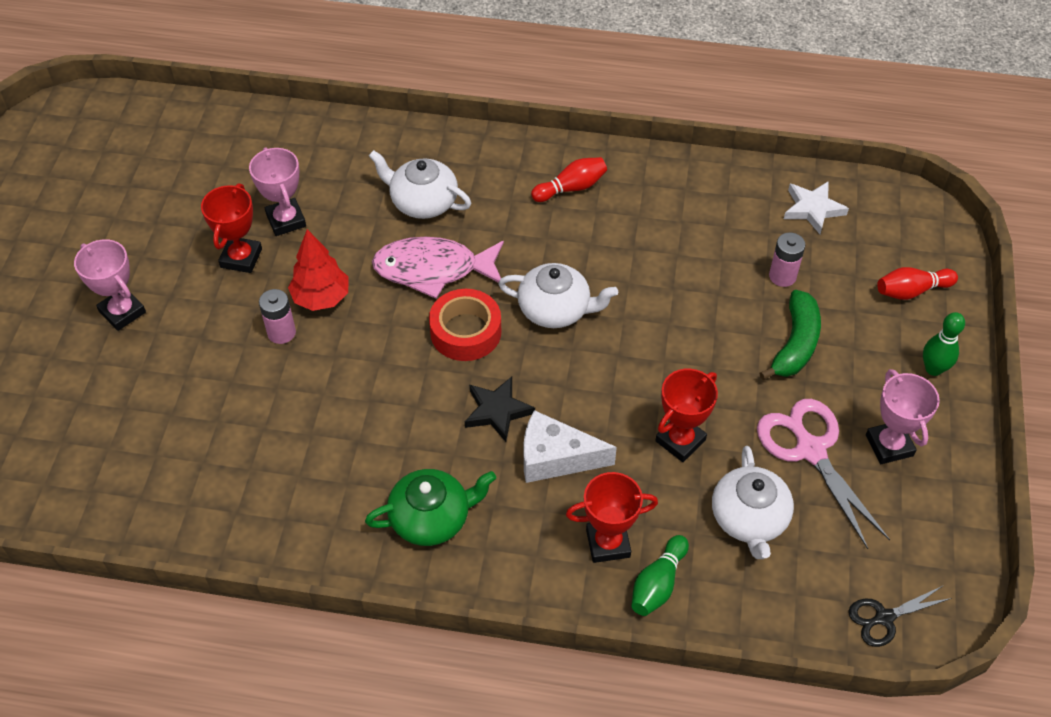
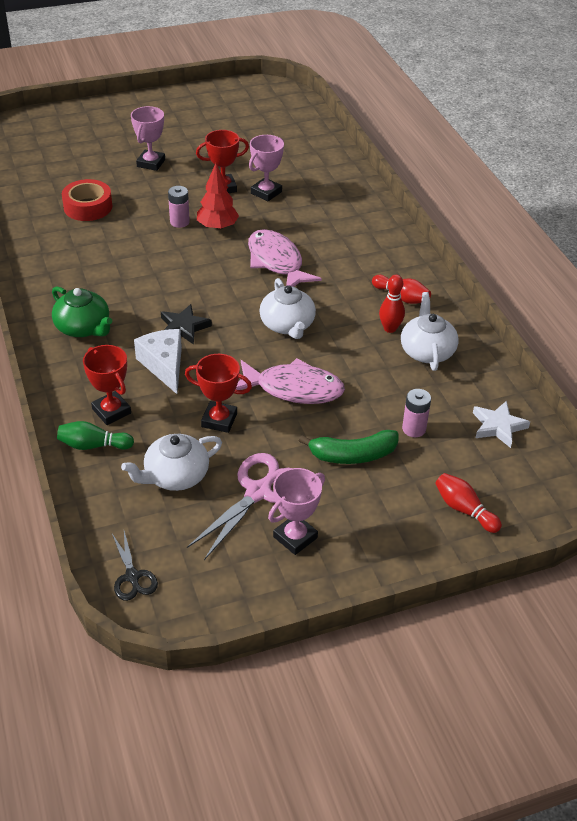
camera: 60 degrees right, 10 degrees down
(422, 202) = (329, 238): white teapot -> white teapot (427, 351)
(465, 332) = (237, 292): red tape -> red tape (88, 207)
(617, 222) = (390, 328): none -> red bowling pin
(666, 350) = (293, 389): none -> pink fish
(884, 618) = (132, 577): black scissors -> black scissors turned 150 degrees counterclockwise
(933, 369) = (392, 545): green bowling pin -> none

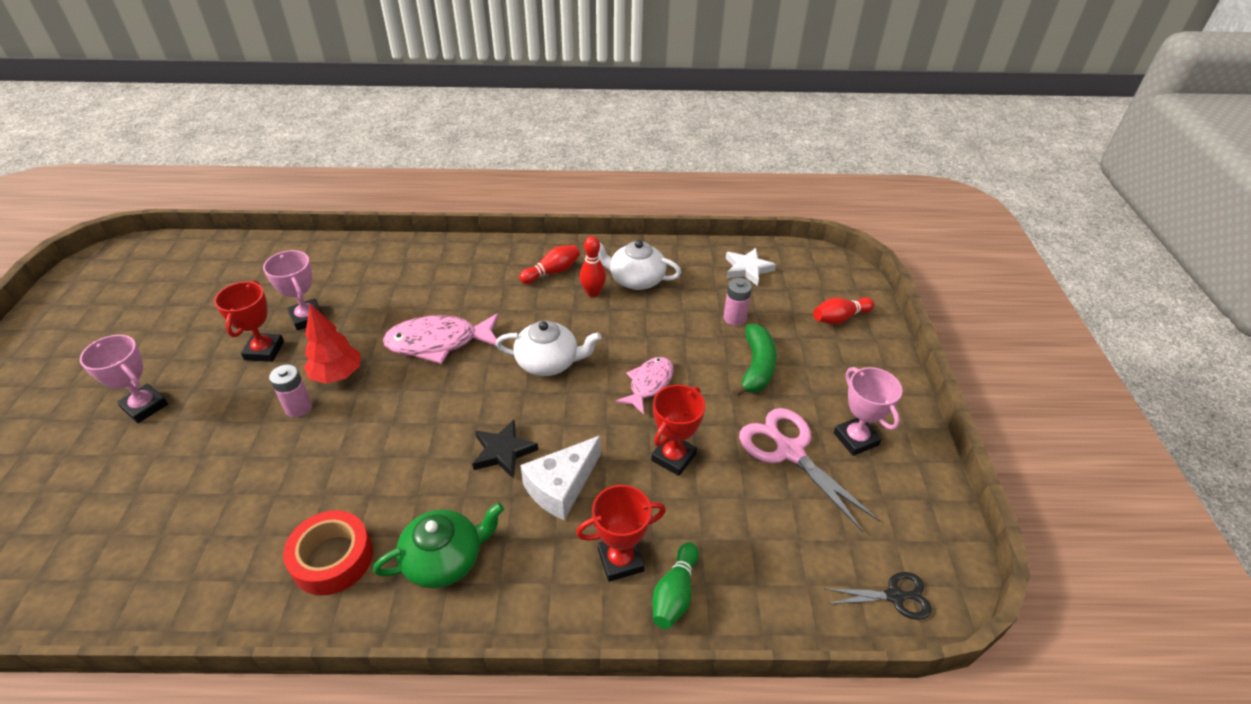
camera: 70 degrees left, 0 degrees up
(88, 207) = (179, 499): red tape -> red tape (332, 558)
(164, 365) = (561, 487): white cheese -> white cheese turned 45 degrees counterclockwise
(175, 476) = (749, 519): white teapot -> none
(293, 389) = (649, 384): pink fish -> pink fish, size x0.63

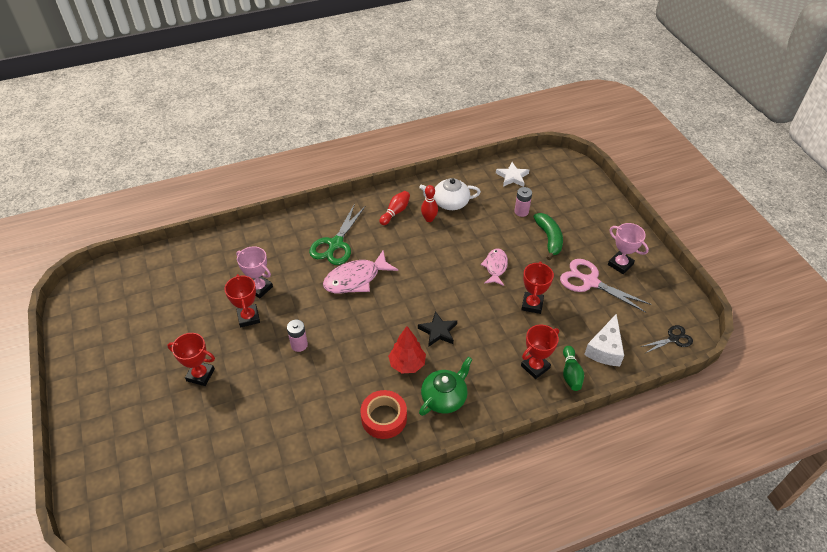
camera: 20 degrees left, 5 degrees up
(145, 406) = (200, 375): pink trophy -> red trophy
(337, 375) = (308, 318): red tree -> red tree (407, 364)
(444, 291) = (335, 244): none -> green scissors
(548, 362) = (430, 271): white teapot -> none
(561, 487) = (482, 340): white cheese -> white cheese (605, 349)
(839, 318) = (579, 194): red bowling pin -> none

